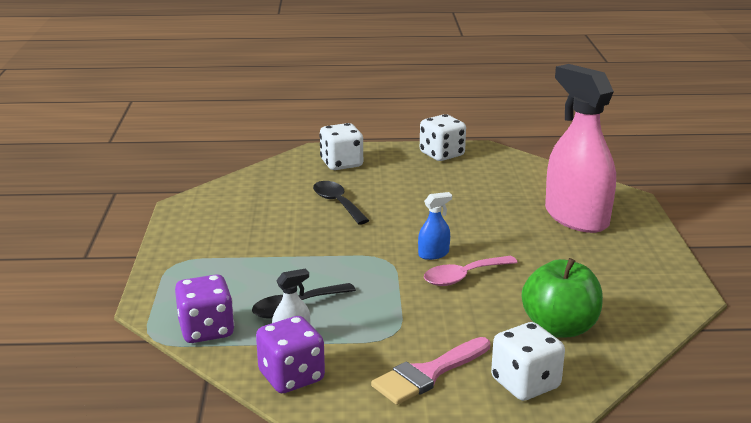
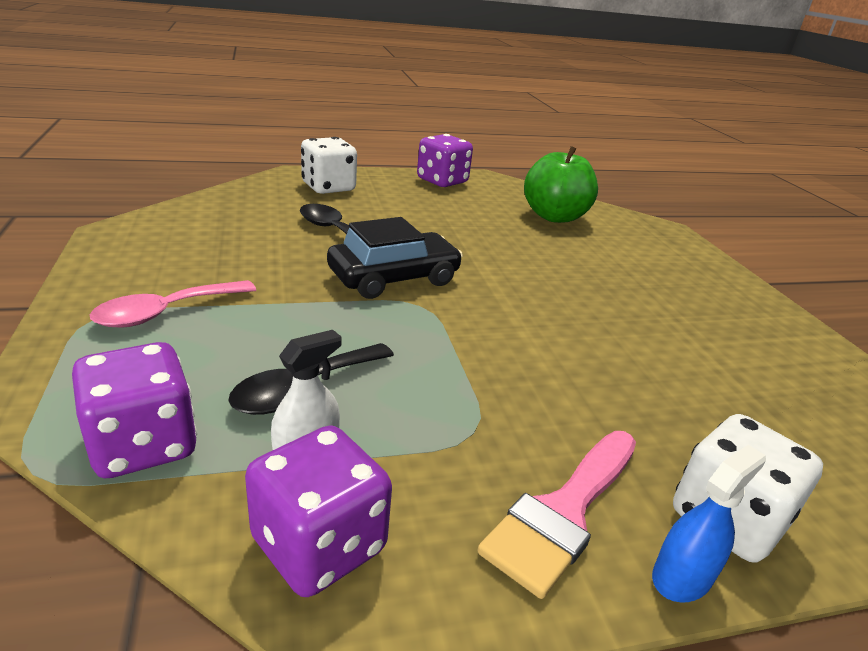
camera: 15 degrees left, 5 degrees up
(372, 239) = (394, 278): none -> black car
(433, 254) = (482, 296): blue spray bottle -> blue spray bottle (682, 577)
(442, 154) = (442, 181): white dice -> purple dice
(463, 277) = (535, 328): pink spoon -> pink spoon (166, 312)
(559, 328) = (707, 405): green apple -> green apple (554, 217)
(576, 217) = (627, 250): pink spray bottle -> none

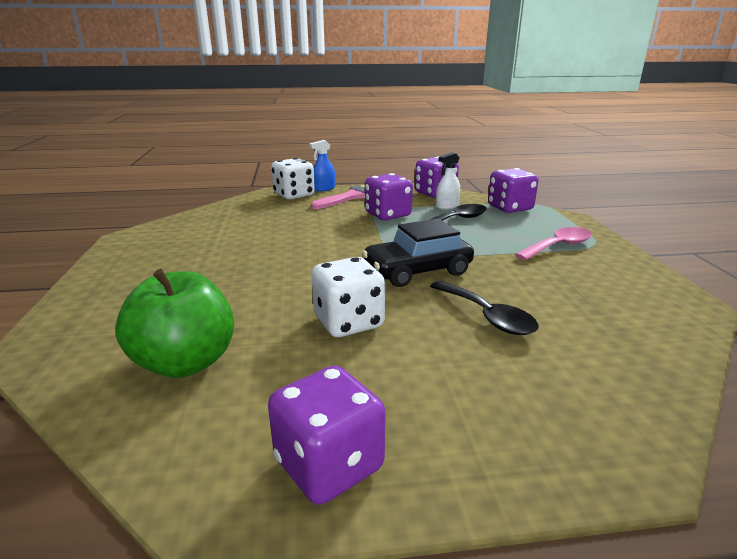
camera: 170 degrees left, 5 degrees down
(328, 187) = (540, 412): white dice -> white dice (348, 322)
(449, 410) = (388, 215): none -> purple dice

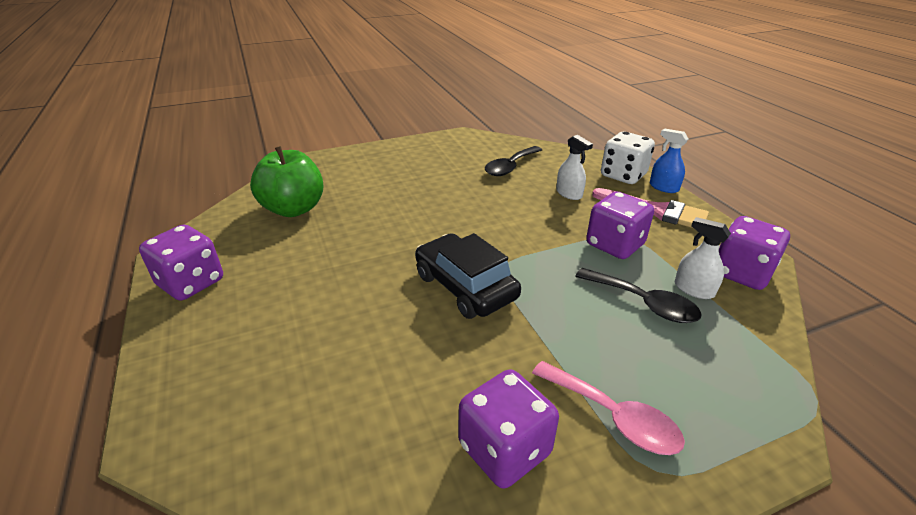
camera: 75 degrees right, 10 degrees up
(304, 215) = (569, 193): none -> white spray bottle
(348, 322) = (352, 261): white dice -> none
(487, 316) = (378, 343): black spoon -> black spoon (510, 167)
(510, 208) = (751, 358): purple dice -> purple dice (504, 449)

